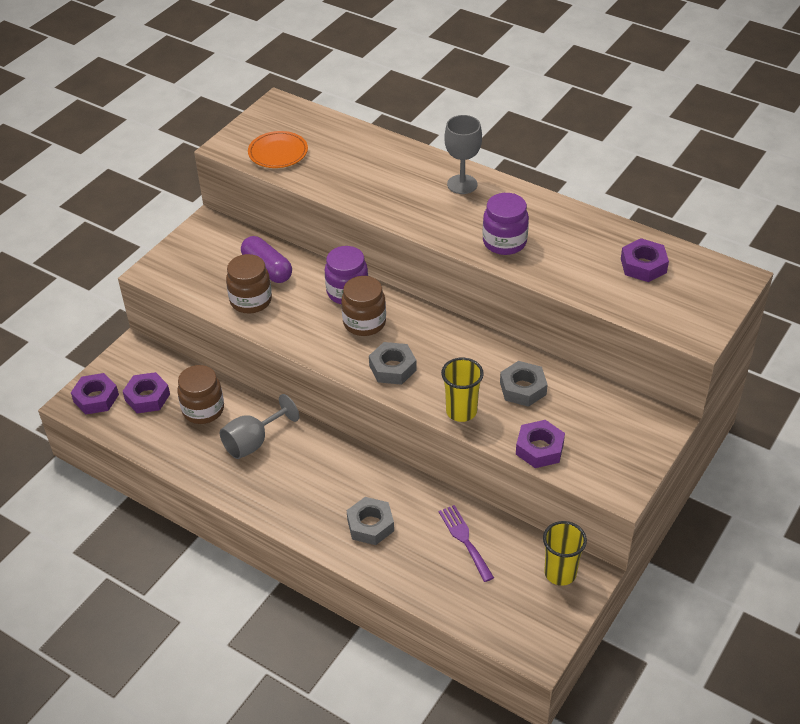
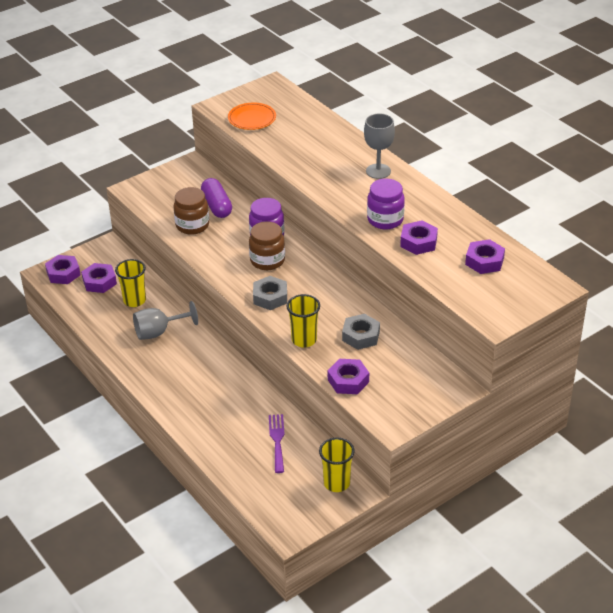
camera: 20 degrees right, 5 degrees down
(203, 410) = (134, 300): brown jar -> yellow cup
(370, 525) = (213, 411): grey nut -> none
(557, 260) = (418, 242): none -> purple nut

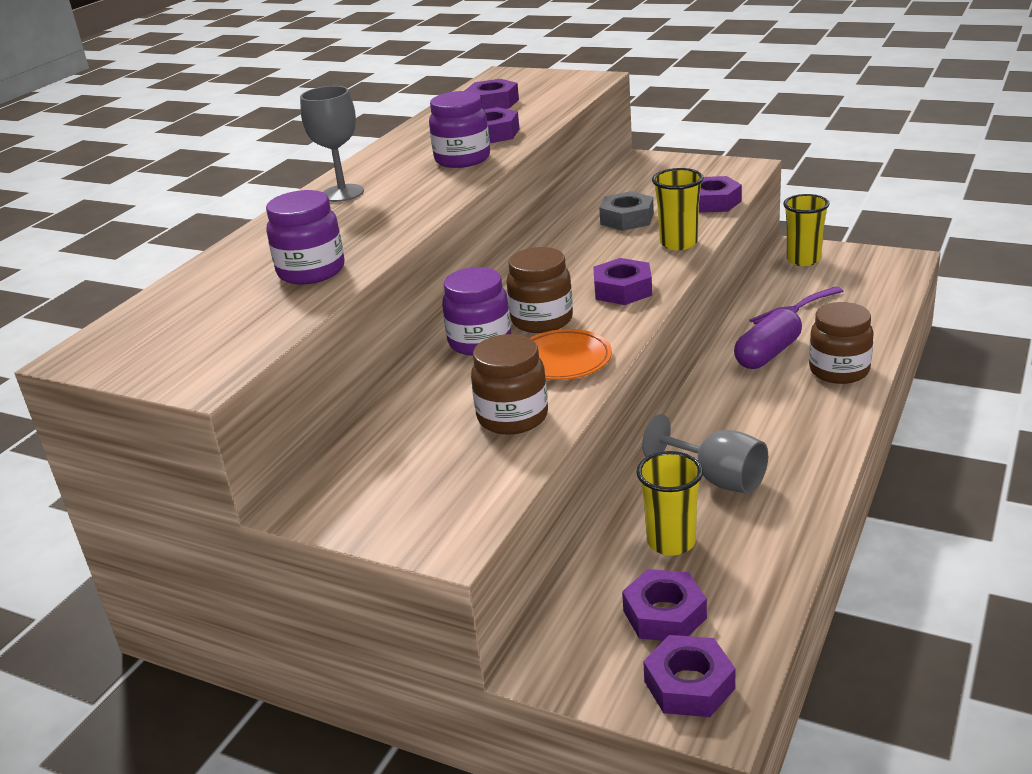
camera: 115 degrees left, 10 degrees down
(197, 419) = (839, 370): none -> brown jar
(217, 206) = (432, 417): purple capsule -> purple capsule (768, 354)
(252, 119) = (238, 327): orange plate -> orange plate (563, 360)
(270, 297) = (623, 290): grey nut -> purple nut
(286, 144) = (311, 271): none -> purple jar

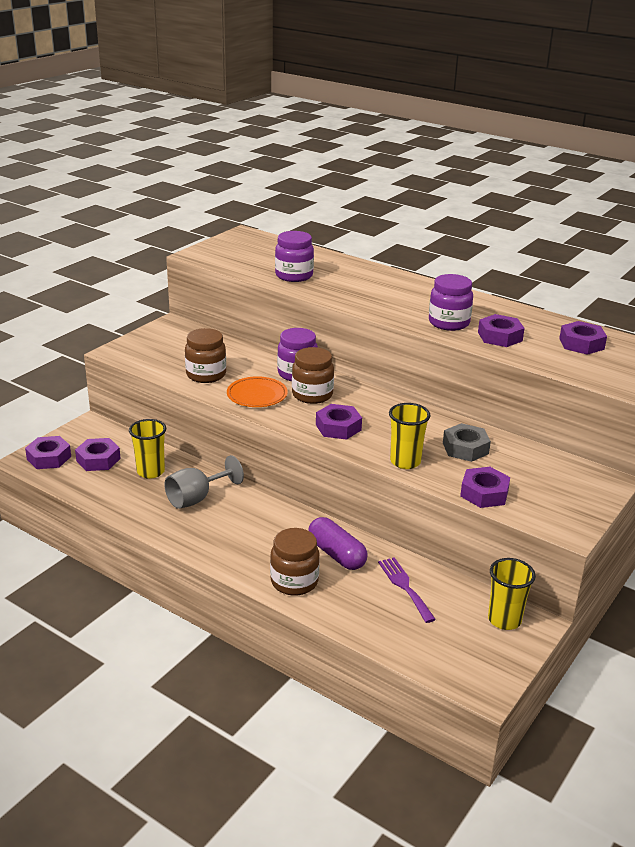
camera: 95 degrees right, 0 degrees up
(342, 193) = (408, 286): grey goblet -> none

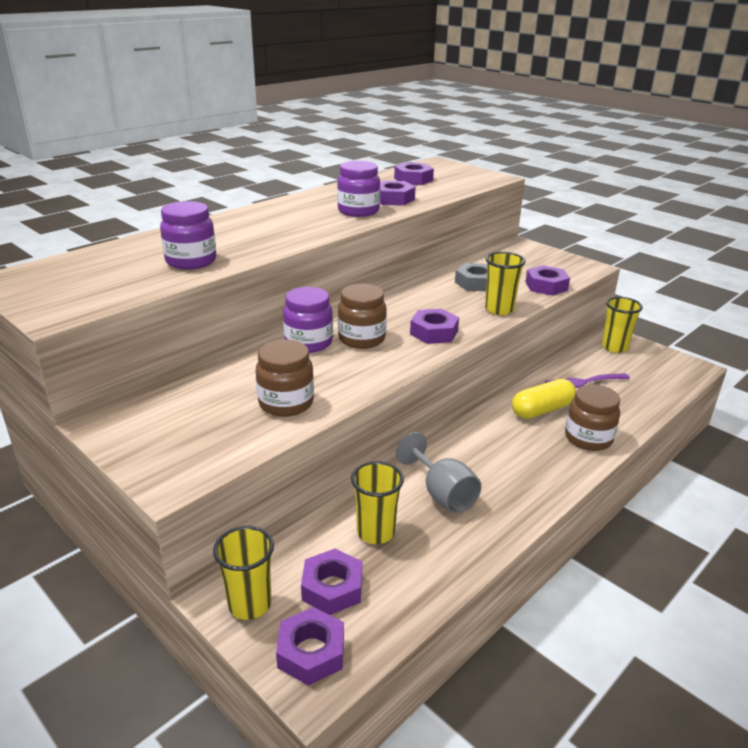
camera: 80 degrees left, 0 degrees up
(85, 433) = (249, 604): none -> yellow cup
(257, 395) = (353, 371): orange plate -> none
(336, 554) = (542, 410): purple capsule -> yellow capsule

